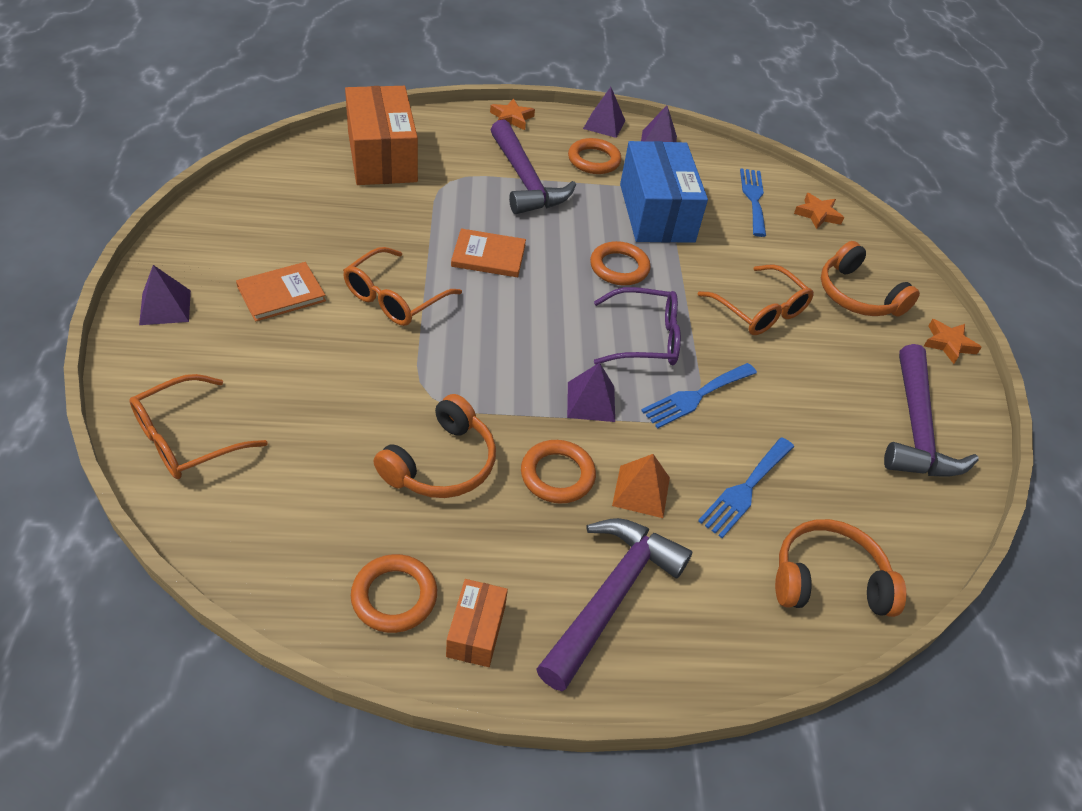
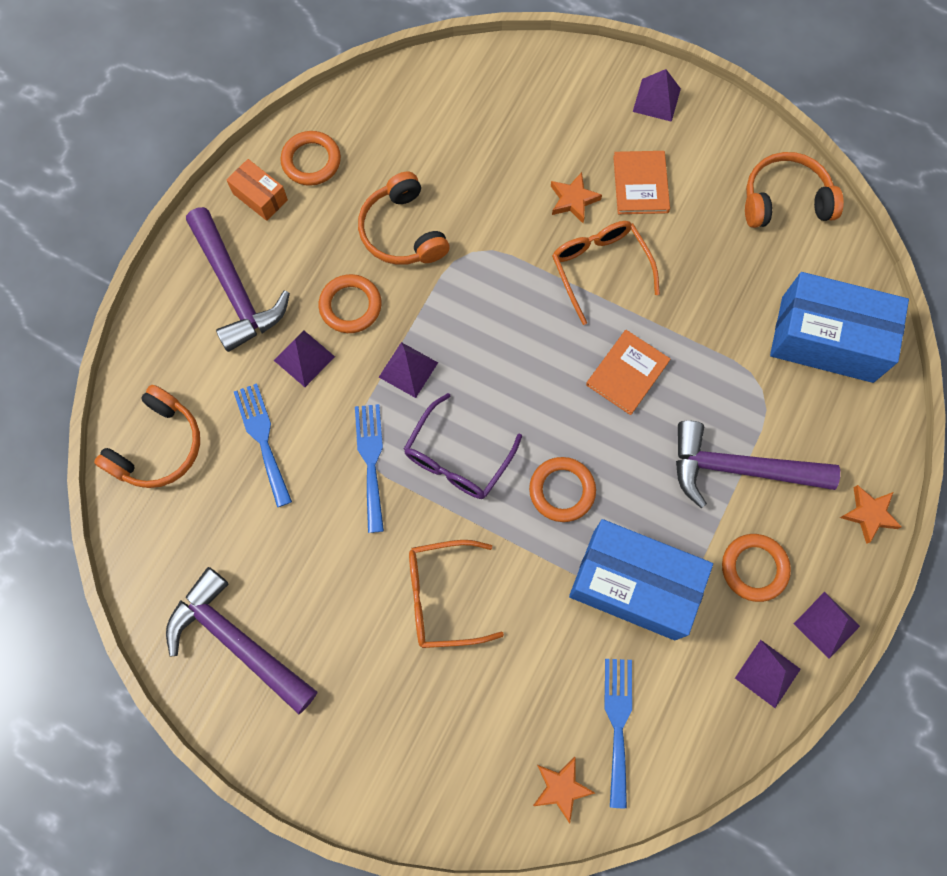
camera: 125 degrees right, 25 degrees up
(187, 439) = (506, 82): orange glasses -> none
(382, 156) = (827, 339): orange box -> blue box
(641, 491) = (304, 358): orange pyramid -> purple pyramid
(753, 199) = (618, 723): blue fork -> blue fork turned 120 degrees counterclockwise
(857, 295) = (417, 726): orange headphones -> orange headphones (785, 200)
(948, 344) = (308, 773): orange star -> orange star (573, 200)

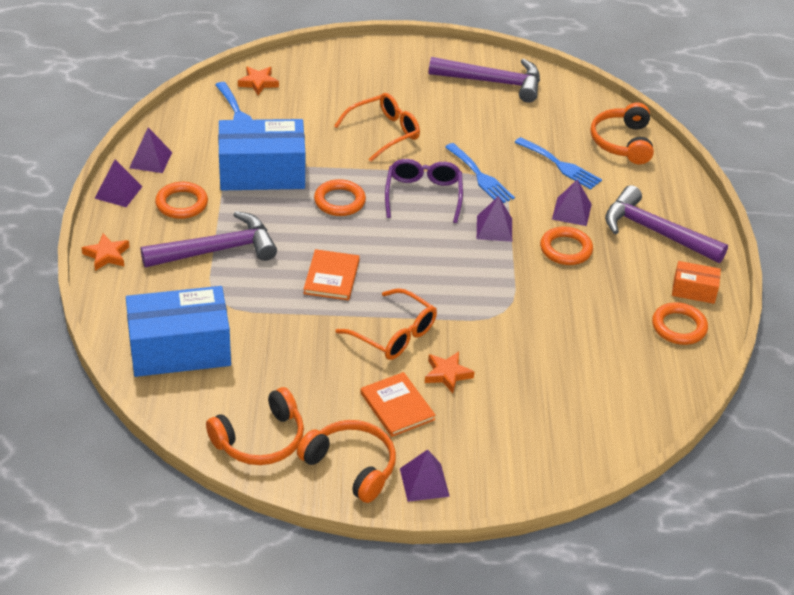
camera: 150 degrees right, 30 degrees down
(402, 231) = (567, 306): orange headphones -> orange headphones (351, 466)

